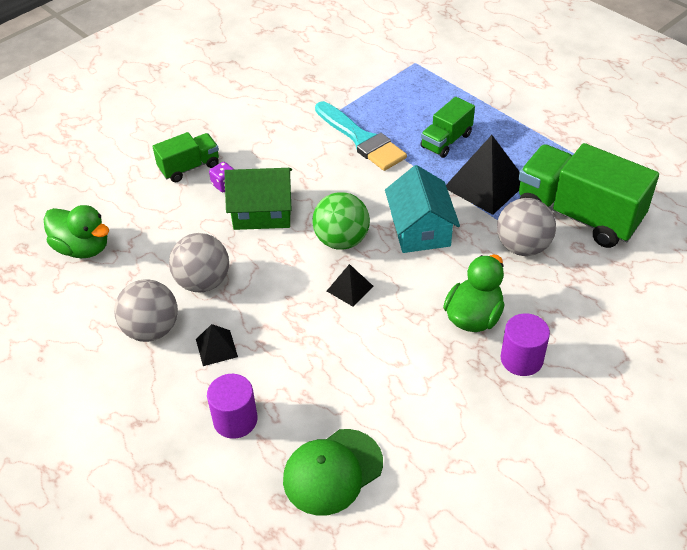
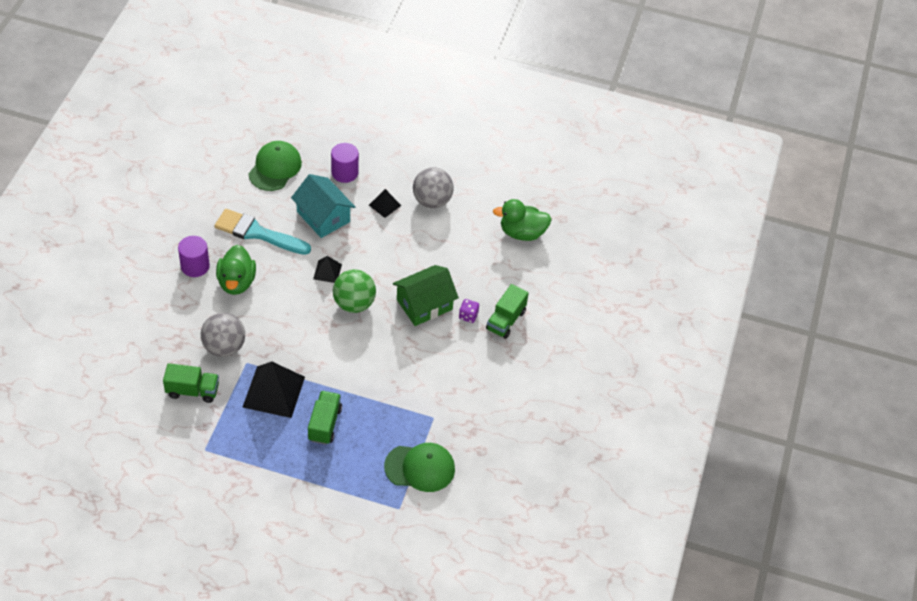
camera: 145 degrees right, 5 degrees up
(203, 282) = (425, 240): grey ball -> none
(361, 139) = (393, 398): turquoise brush -> turquoise brush (257, 233)
(375, 82) = (420, 468): none -> green cap
(420, 229) = (304, 333): turquoise house -> turquoise house (323, 216)
(578, 215) = (192, 391): green truck -> green truck, size x0.52

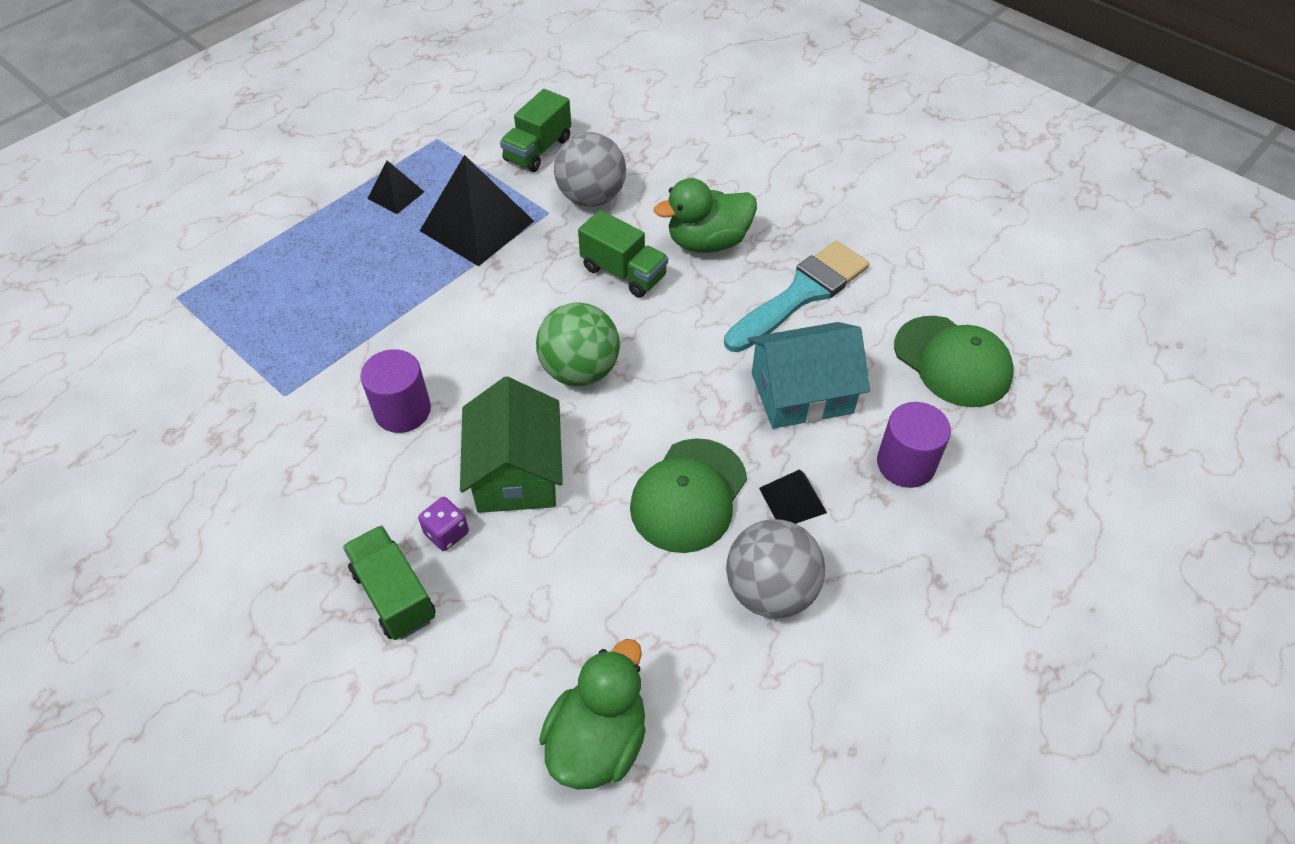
camera: 120 degrees right, 0 degrees up
(195, 266) = (764, 206): purple cylinder -> purple cylinder (402, 411)
(236, 282) = (707, 242): green duck -> green duck turned 45 degrees counterclockwise
(324, 424) = (380, 262): green truck -> green truck (623, 272)
(327, 271) = (670, 358): black pyramid -> black pyramid (395, 195)
(420, 468) = (214, 344): green cap -> green cap (688, 495)

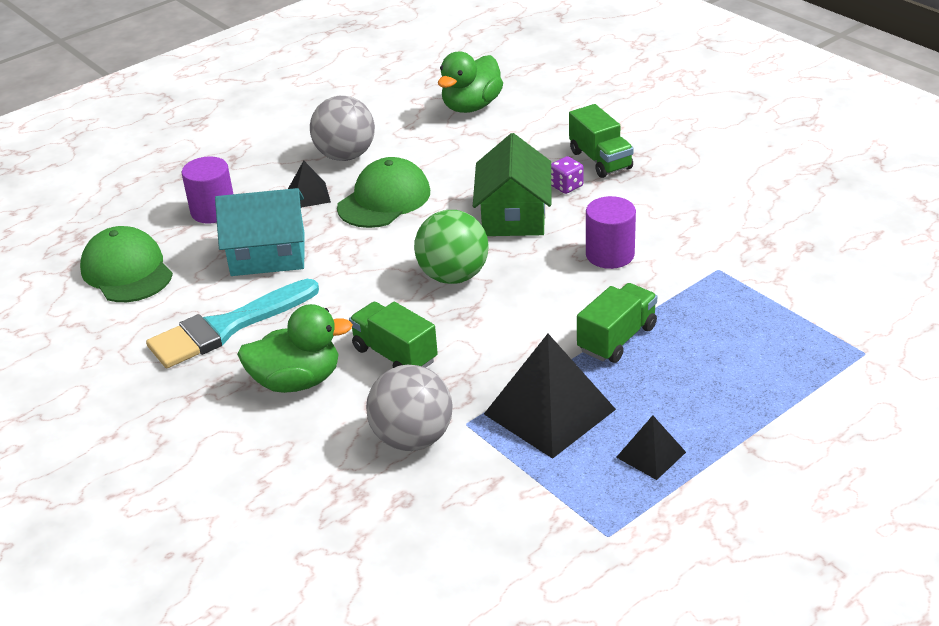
camera: 170 degrees left, 15 degrees down
(538, 150) = (470, 508): green truck -> green truck (617, 339)

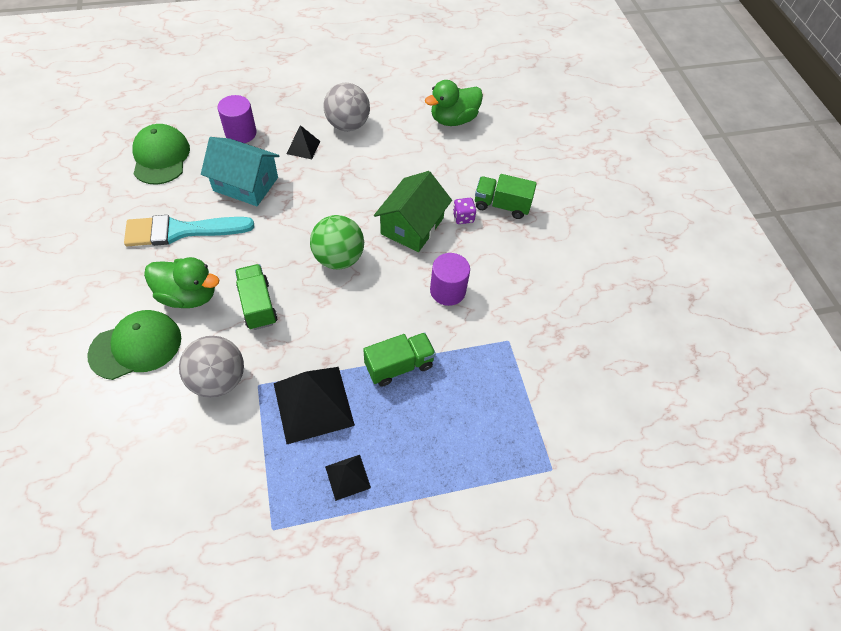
camera: 20 degrees right, 20 degrees up
(384, 199) = (344, 173): green cap -> green cap (136, 346)
(600, 160) = (501, 205): green truck -> green truck turned 105 degrees clockwise

